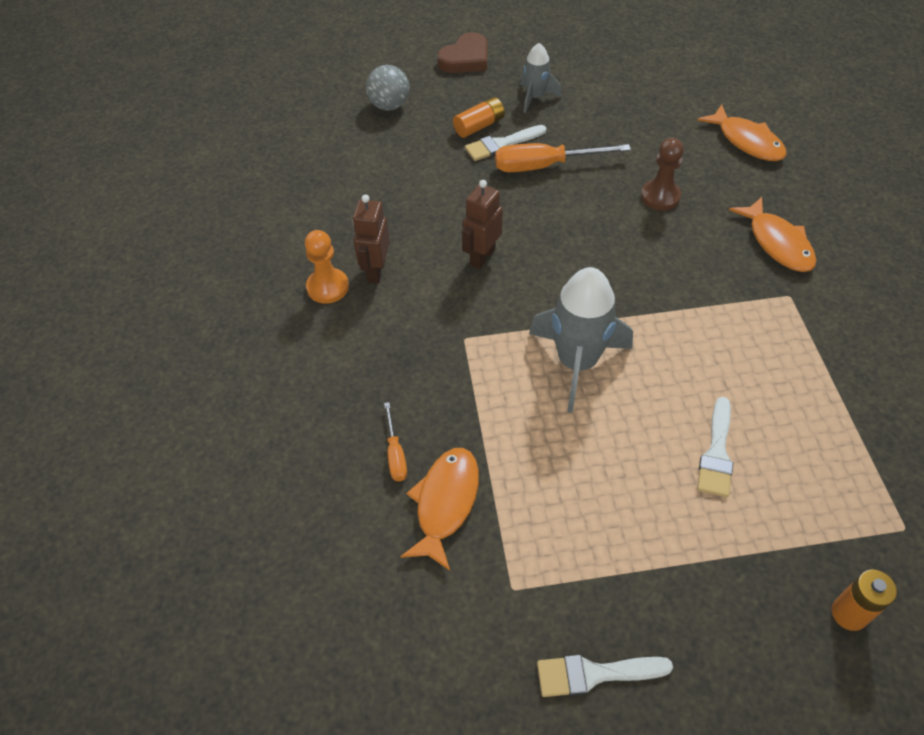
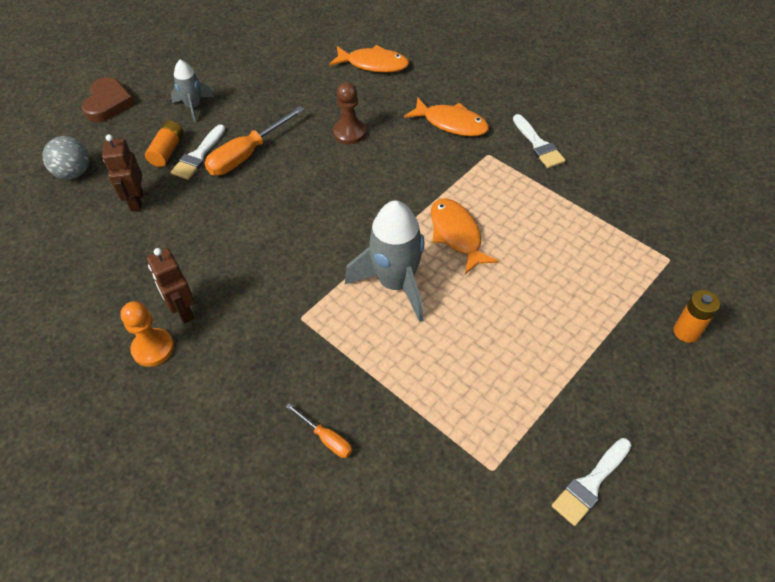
camera: 40 degrees left, 0 degrees up
(445, 503) = (394, 446): orange fish -> orange fish (456, 234)
(482, 257) = (259, 249): brown robot -> brown robot (136, 201)
(717, 453) = (534, 285): white brush -> white brush (538, 145)

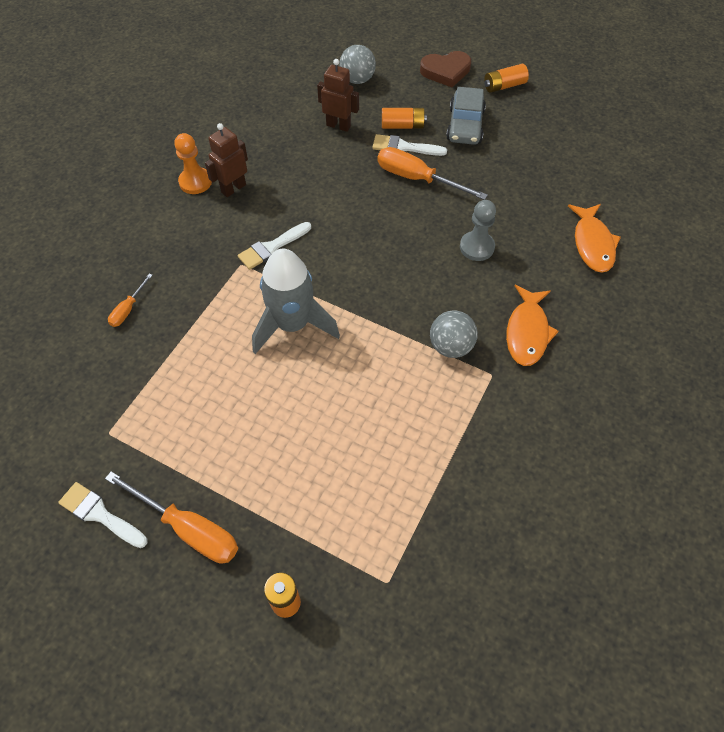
camera: 75 degrees right, 5 degrees up
(136, 201) = (338, 125): brown robot -> brown robot turned 45 degrees clockwise
(156, 69) = (504, 86): none -> orange battery
(194, 106) = (465, 125): grey rocket -> grey car
(349, 133) = (477, 247): brown pawn -> grey pawn
(453, 173) = (451, 346): none -> grey ball
(456, 234) = (366, 364): orange fish -> none
(538, 145) = (527, 423): white brush -> white brush (272, 247)
(612, 401) = (188, 529): none -> orange screwdriver

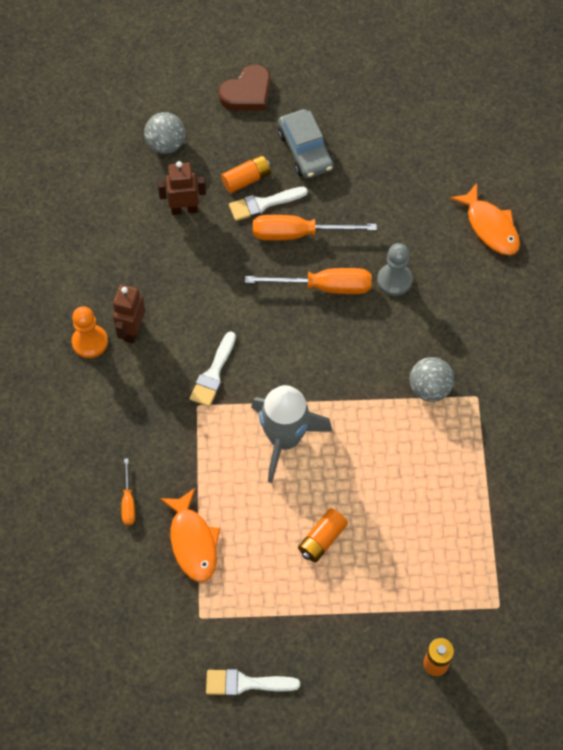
camera: 30 degrees left, 5 degrees up
(188, 529) = (324, 654): orange screwdriver -> orange screwdriver (324, 287)
(504, 86) = (314, 84): orange battery -> orange battery (322, 539)
(527, 332) = (483, 342): orange fish -> orange fish (193, 542)

